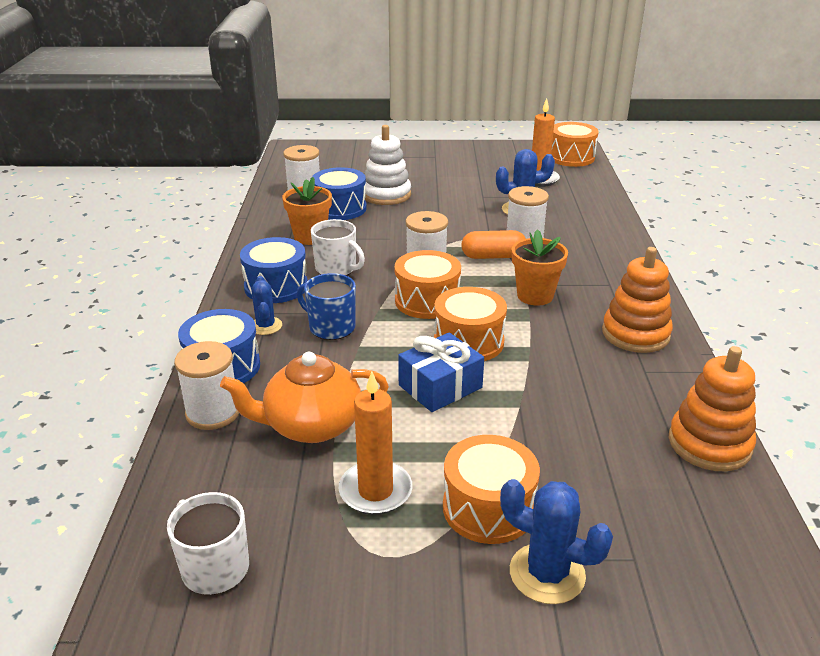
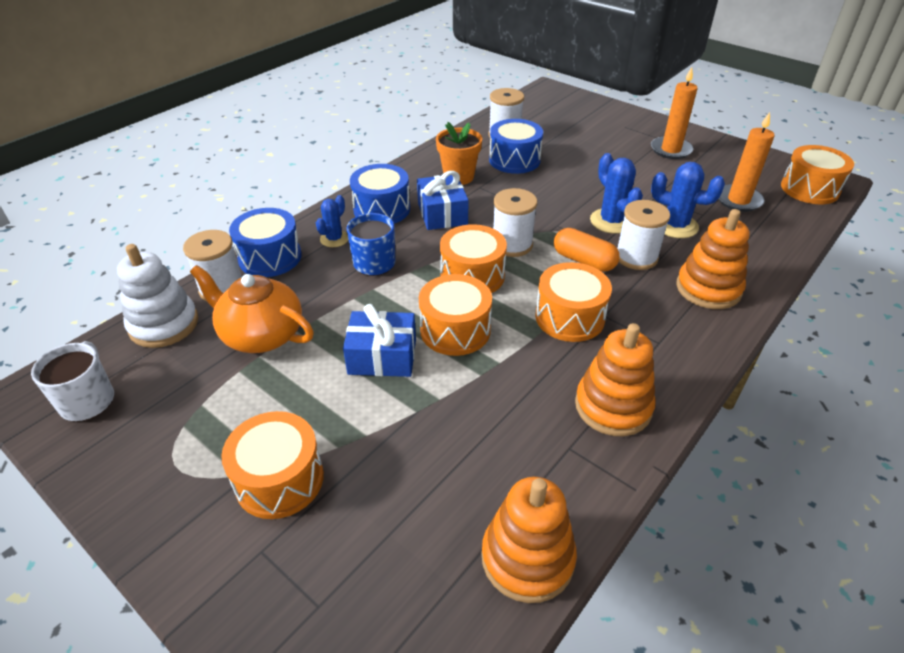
camera: 40 degrees right, 10 degrees up
(336, 269) = (442, 214): white mug -> blue gift
(375, 491) = (232, 412): orange candle -> orange candle (670, 150)
(386, 195) = (569, 162): white stacking toy -> white stacking toy (164, 324)
(535, 296) = (569, 317): orange flower pot -> orange drum
(547, 573) = (244, 563): blue cactus -> blue cactus (611, 221)
(594, 240) = (708, 289): none -> orange stacking toy

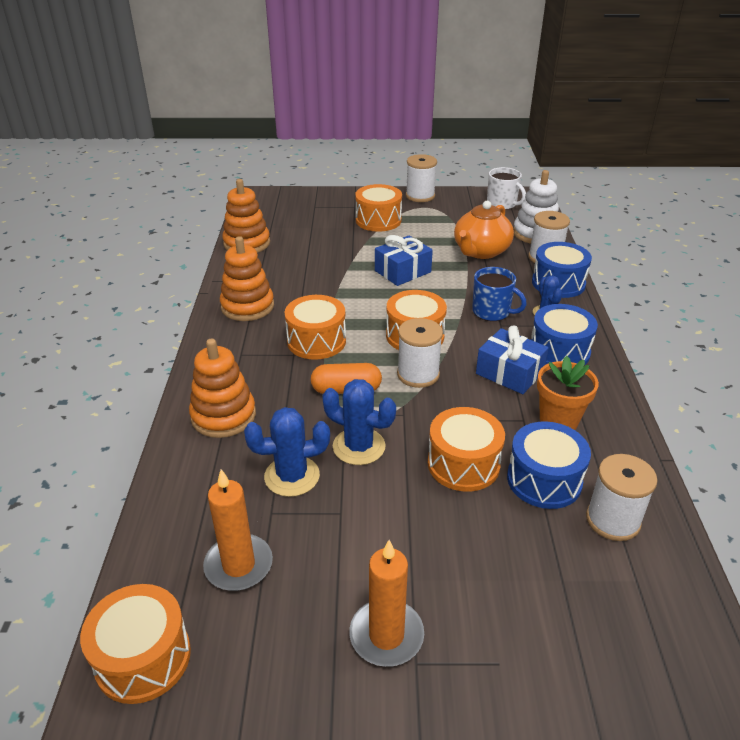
camera: 140 degrees right, 5 degrees down
(261, 335) = (481, 251): orange teapot -> orange teapot turned 135 degrees clockwise
(455, 330) = (381, 300): orange drum -> orange drum (463, 464)
(636, 257) = (305, 416): white spool -> white spool (420, 196)

